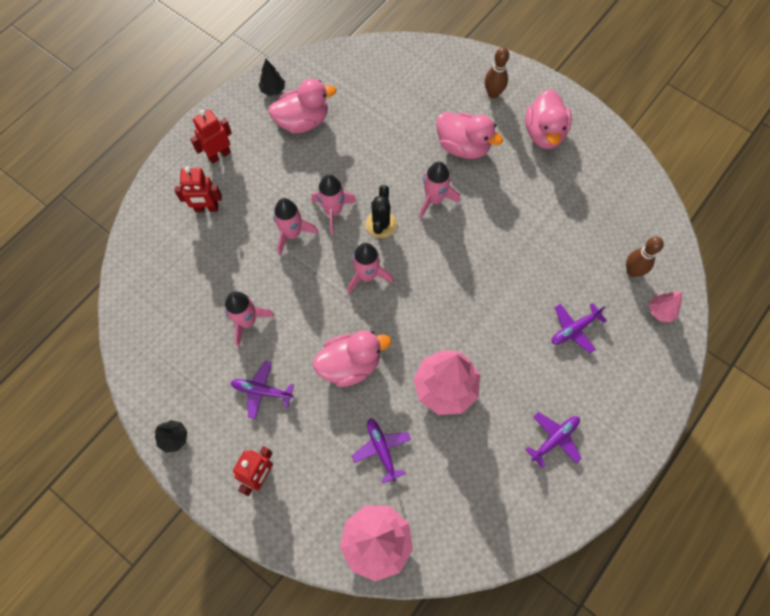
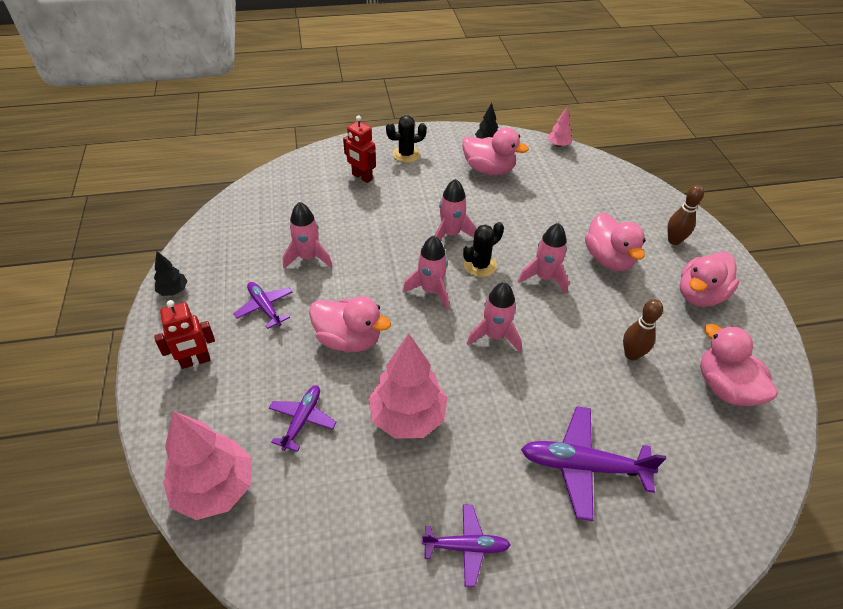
camera: 40 degrees right, 20 degrees down
(219, 155) = (406, 154): red robot -> black cactus
(292, 234) = (404, 228): pink rocket -> pink rocket (494, 336)
(574, 329) = (583, 466): purple plane -> purple plane, size x1.65
(609, 201) = (725, 387): none -> pink duck
(632, 271) = (698, 463): brown bowling pin -> brown bowling pin (631, 354)
(660, 311) = (701, 523): pink tree -> pink tree (558, 145)

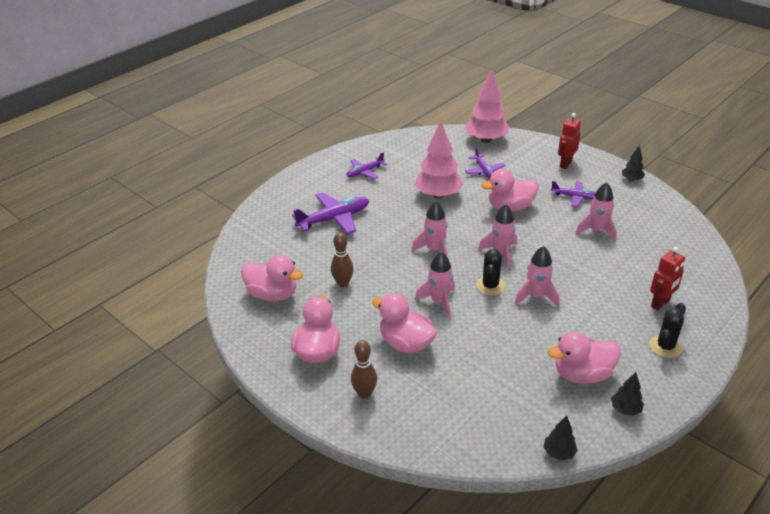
camera: 145 degrees right, 10 degrees down
(362, 177) = (660, 303): red robot -> red robot turned 135 degrees clockwise
(558, 145) = (559, 453): pink tree -> black tree

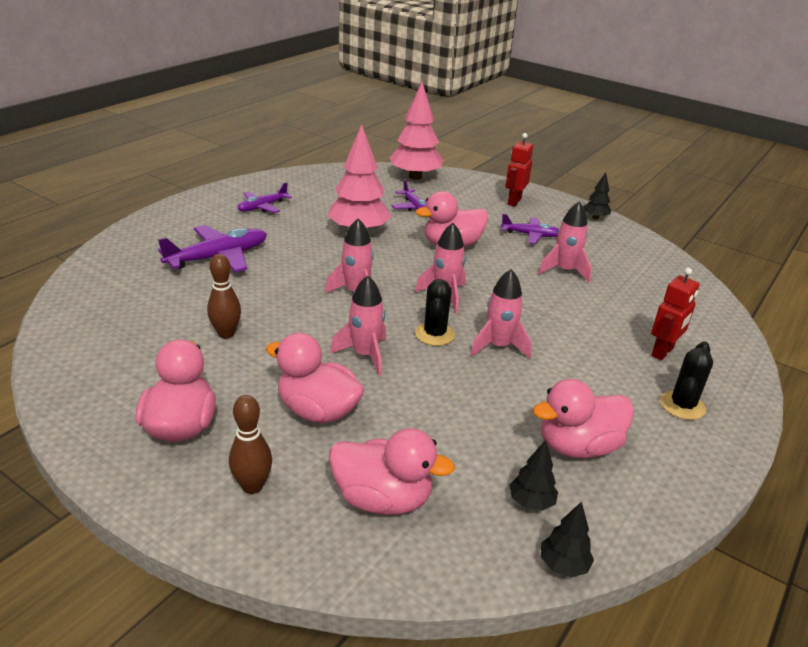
camera: 10 degrees left, 5 degrees down
(272, 294) = (119, 349): pink duck -> pink duck (383, 499)
(625, 409) = (648, 493): black tree -> black tree (531, 502)

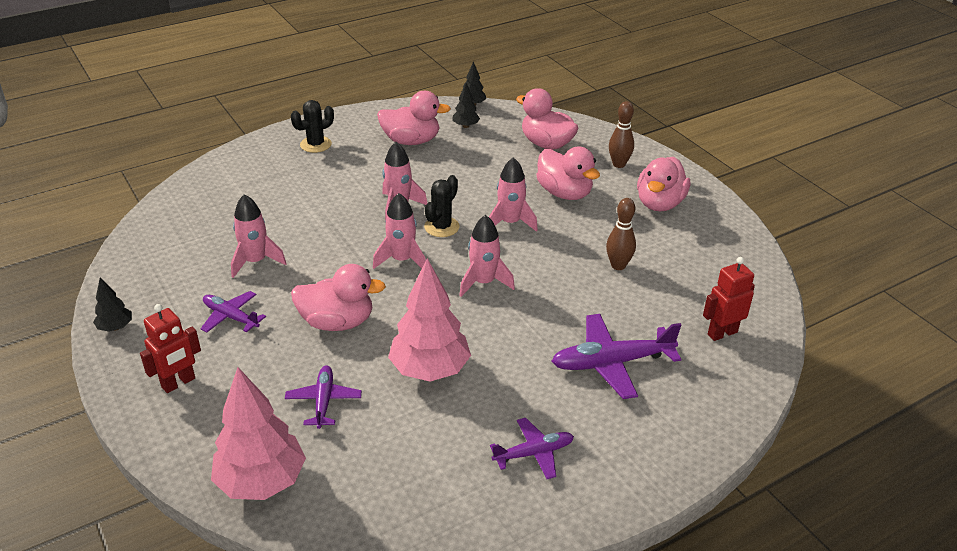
camera: 155 degrees left, 5 degrees up
(662, 352) = (277, 175): red robot -> red robot (722, 333)

